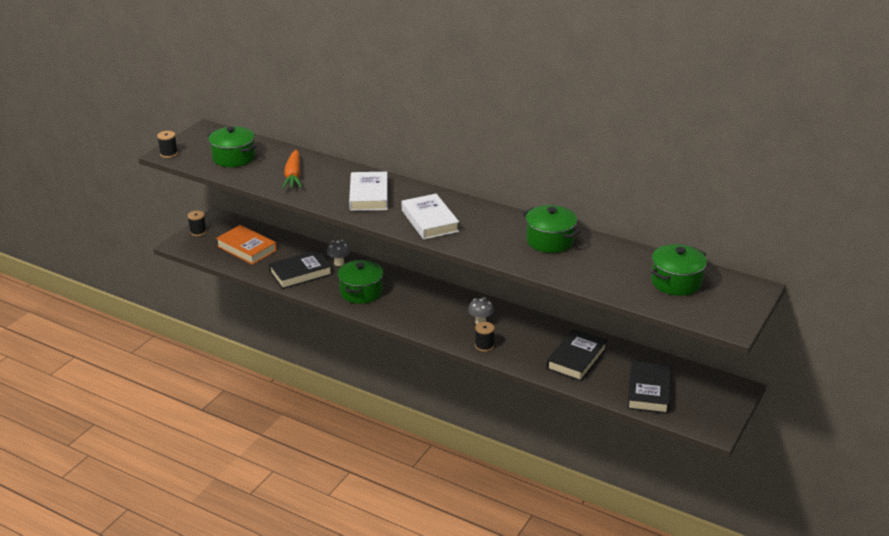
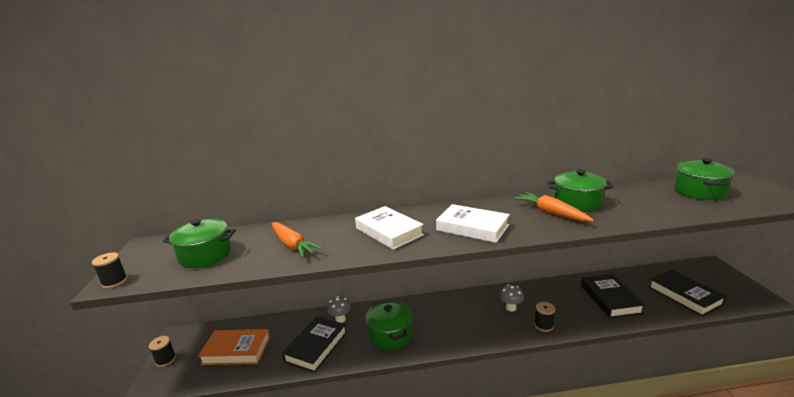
camera: 35 degrees left, 10 degrees down
(510, 238) = (551, 213): none -> orange carrot

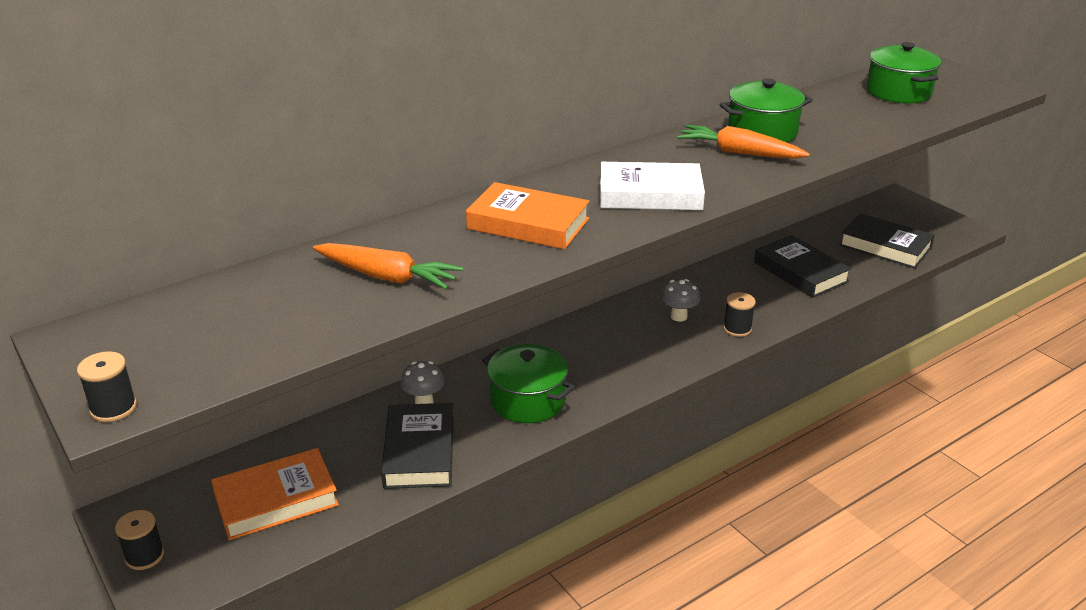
camera: 30 degrees left, 10 degrees up
(205, 255) = (238, 327): green pot -> none
(389, 231) = (528, 224): white book -> orange book

